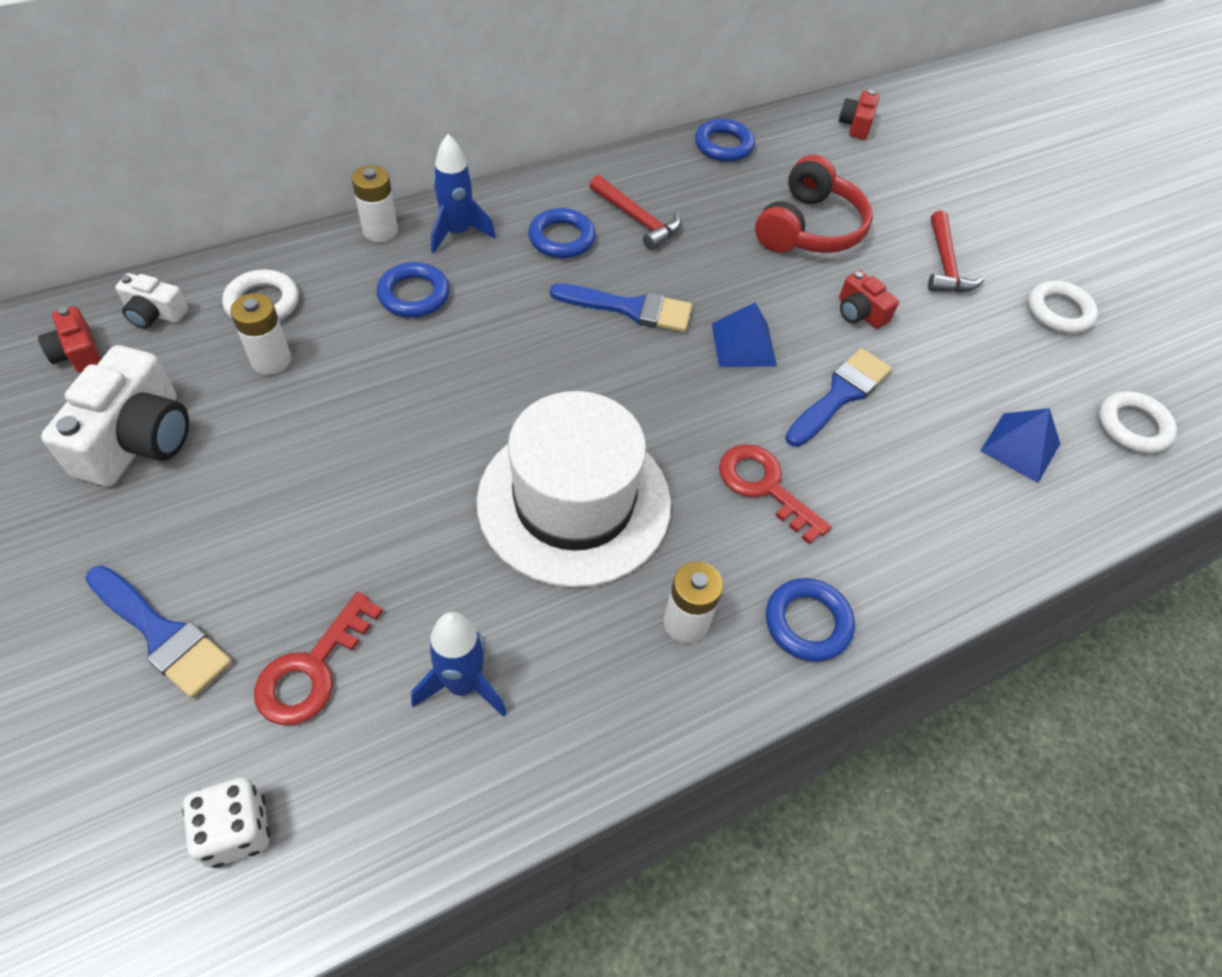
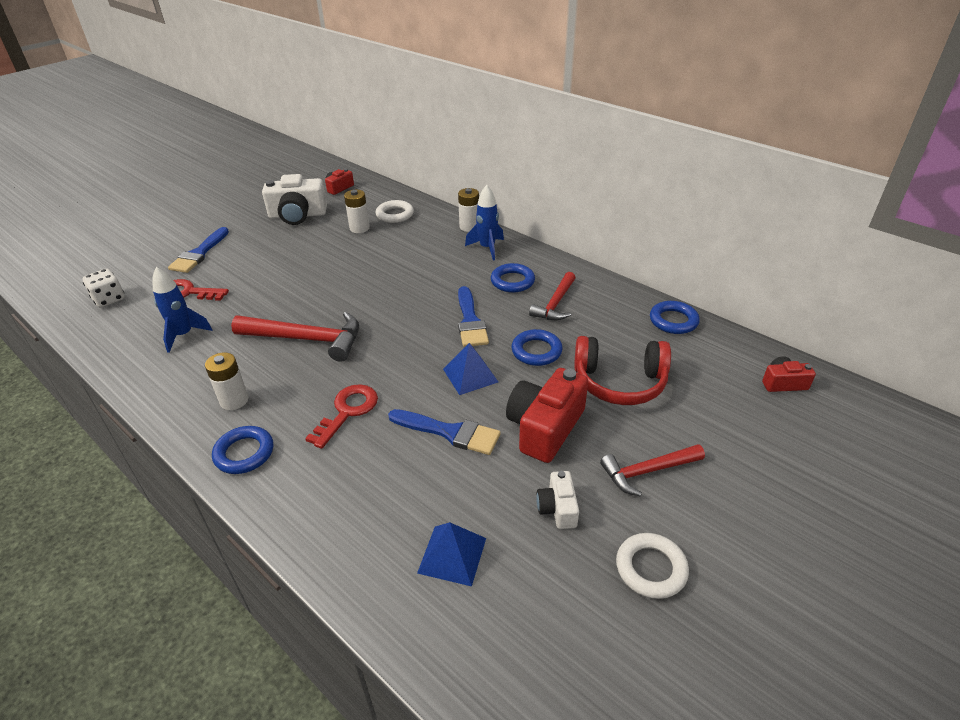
camera: 75 degrees right, 15 degrees down
(155, 313) = (371, 195): white camera -> white camera (558, 508)
(414, 295) = (429, 250): blue ring -> blue ring (536, 351)
(574, 502) = (306, 339): white hat -> red hammer
(860, 312) = (545, 428): red camera -> red camera, size x1.91
(1132, 426) = (526, 650): white ring -> none

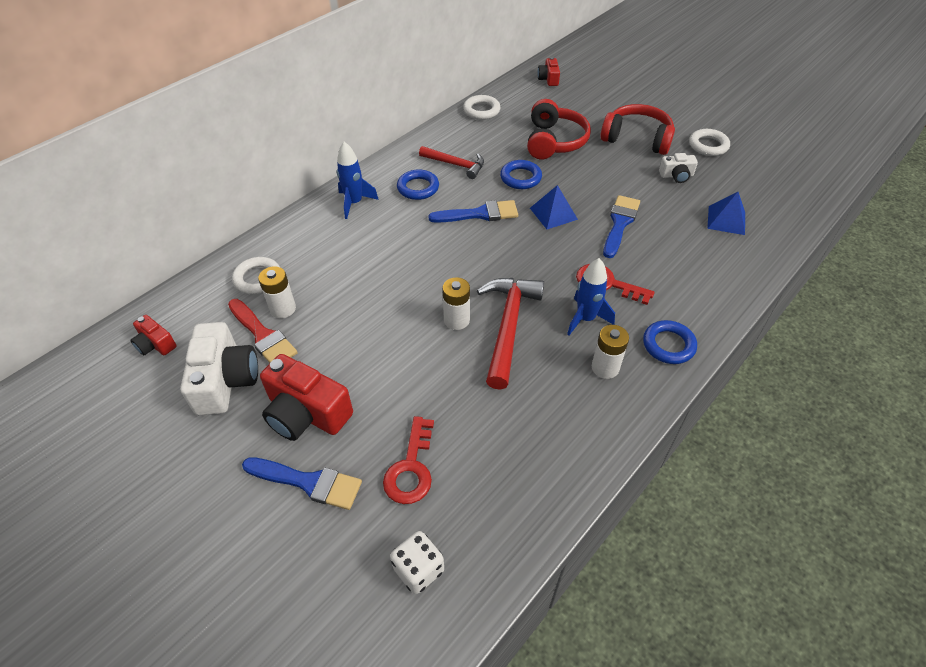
camera: 90 degrees left, 10 degrees up
(184, 335) = (502, 444): blue rocket -> blue rocket (585, 319)
(334, 223) = (263, 335): none -> red brush
(469, 227) = (306, 216): white battery -> white battery (456, 320)
(545, 428) = (606, 177): red camera -> red camera (306, 413)
(647, 471) = (637, 139): red hammer -> red headphones
(673, 321) = (481, 110): blue ring -> white ring

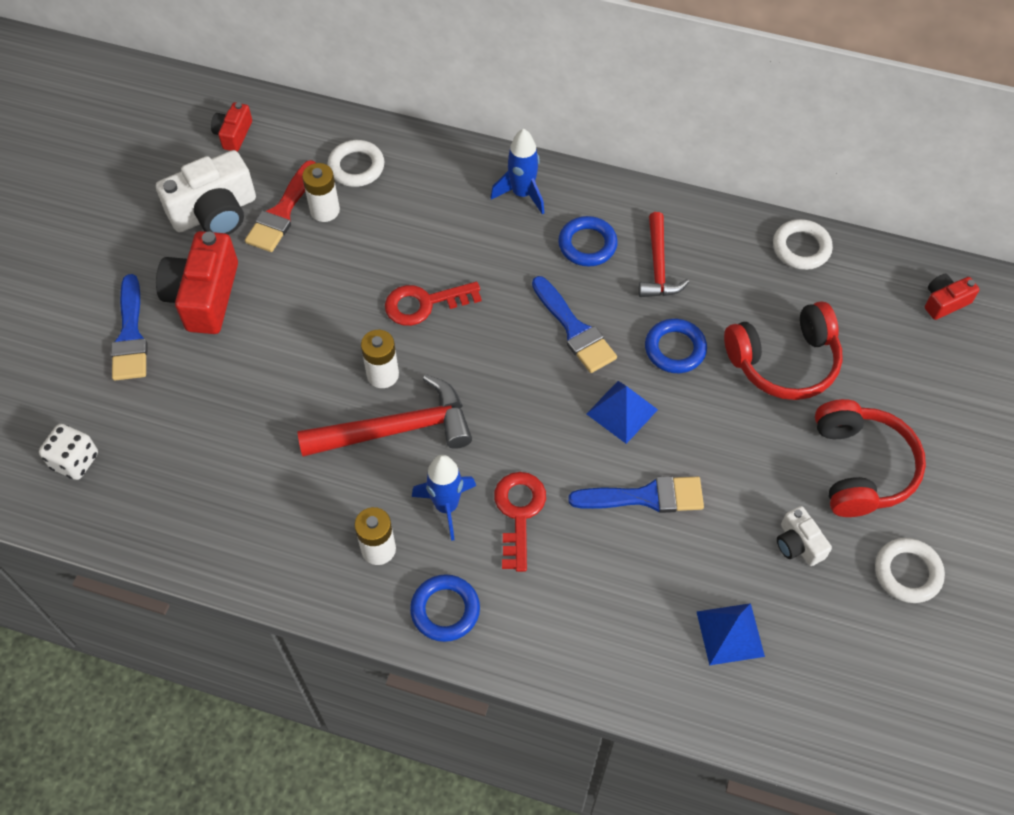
camera: 65 degrees right, 10 degrees up
(411, 468) = (176, 411): red key -> red key (424, 304)

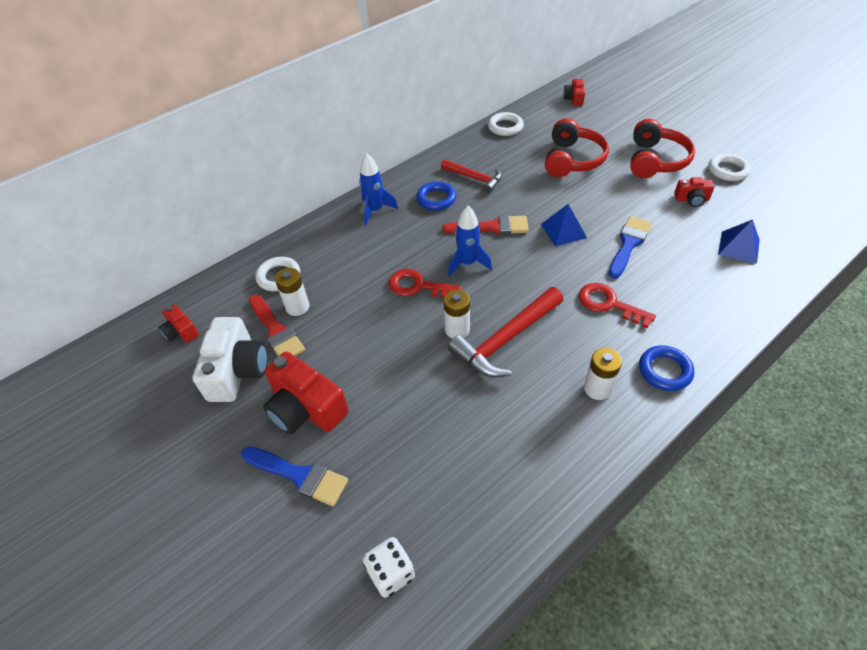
camera: 55 degrees left, 10 degrees down
(396, 429) = (506, 340): red hammer -> red hammer turned 150 degrees counterclockwise
(424, 304) = (418, 286): red key -> red key turned 90 degrees clockwise
(446, 506) = (583, 337): blue rocket -> blue rocket (467, 263)
(574, 329) = (491, 227): blue brush -> red brush
(675, 349) = (535, 194): blue ring -> none
(798, 544) = (691, 199): white camera -> red camera
(860, 467) = (655, 160): red headphones -> red headphones turned 75 degrees clockwise

